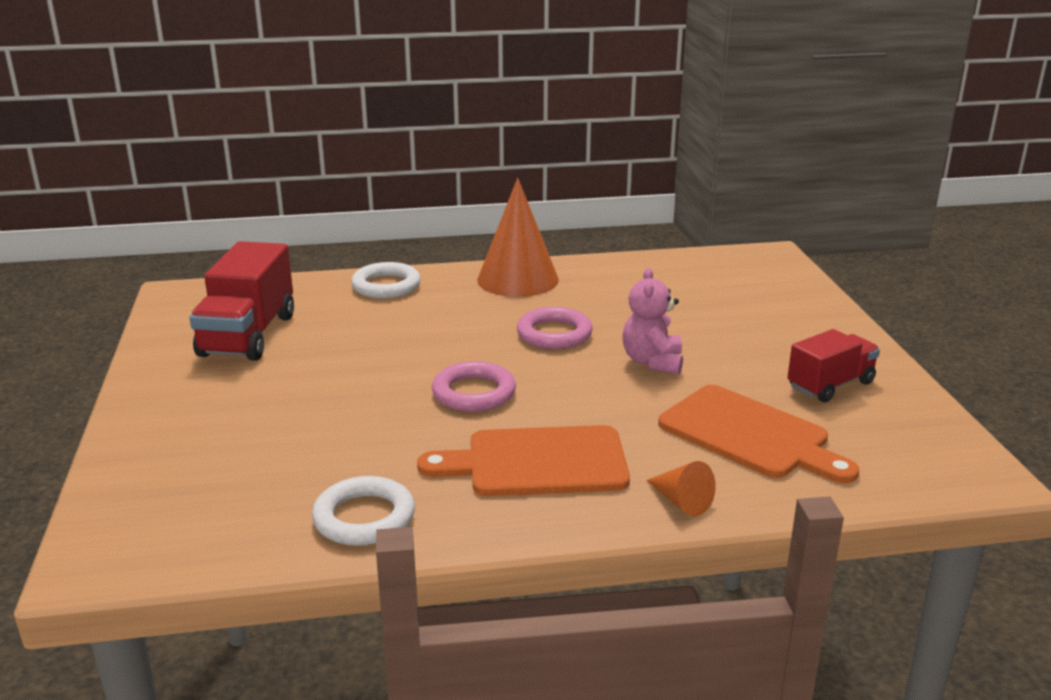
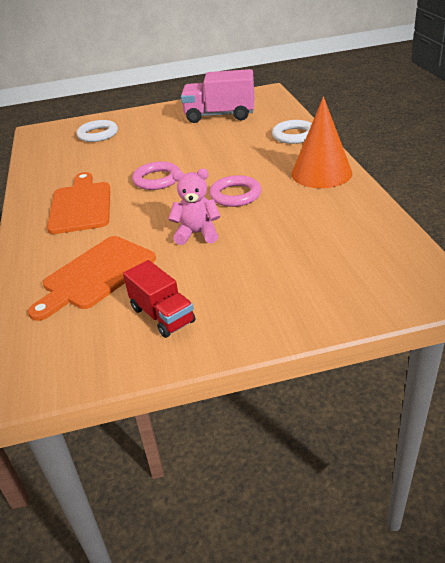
camera: 90 degrees right, 10 degrees up
(248, 335) = (220, 115): red truck -> pink truck
(364, 517) = (47, 171): white ring -> white ring (98, 134)
(681, 501) = (31, 251): orange cone -> none

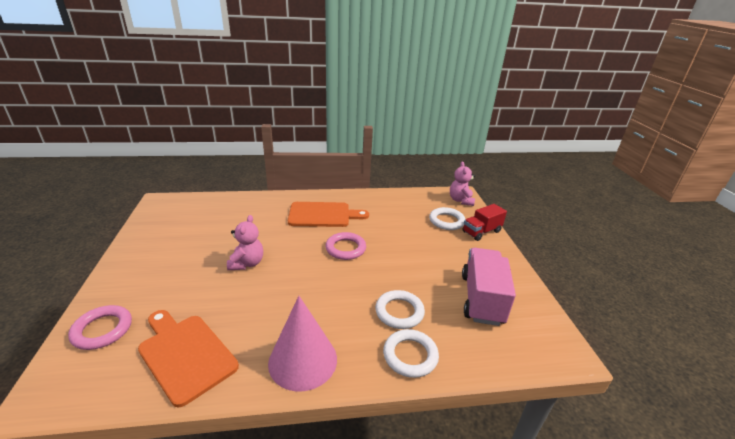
camera: 90 degrees right, 5 degrees down
(52, 130) = (460, 200): none -> pink teddy bear
(96, 275) = (231, 221): orange cutting board -> orange cutting board (185, 354)
(162, 315) = (168, 243): red truck -> red truck (481, 232)
(235, 195) = (293, 289): pink ring -> pink ring (102, 330)
(248, 143) = (399, 312): none -> white ring
(321, 173) = (303, 360): orange cone -> pink cone

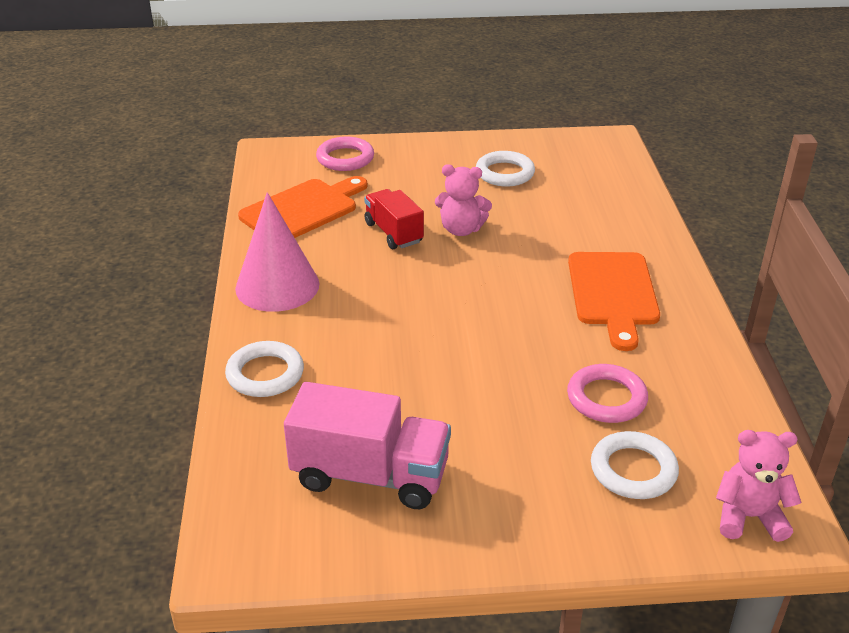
camera: 95 degrees right, 5 degrees up
(345, 248) = (507, 320): pink ring -> pink ring (606, 398)
(399, 312) = (348, 370): white ring -> white ring (504, 173)
(481, 232) = (599, 527): red truck -> red truck (393, 233)

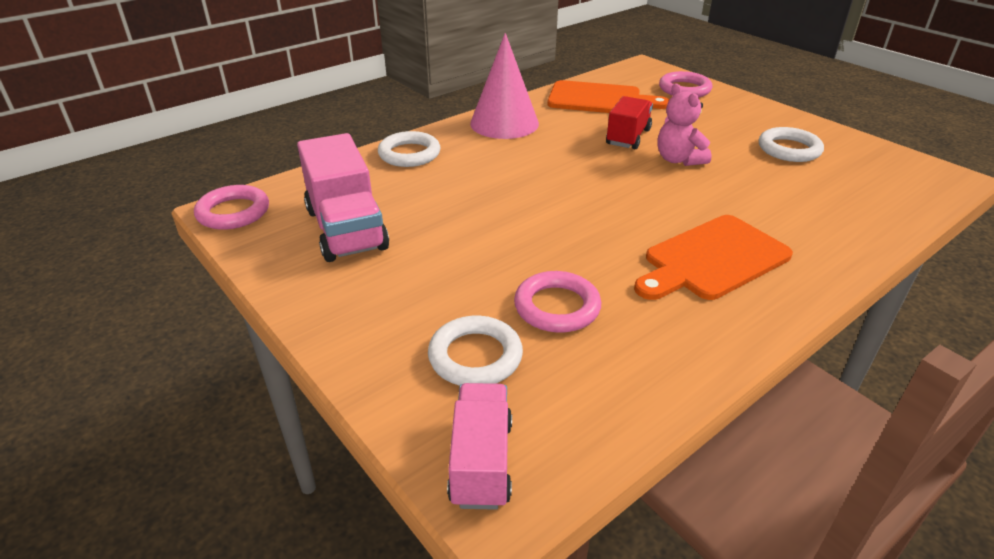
camera: 55 degrees right, 0 degrees up
(244, 552) = (233, 212): none -> pink ring
(749, 517) = (481, 462): pink teddy bear -> pink truck

